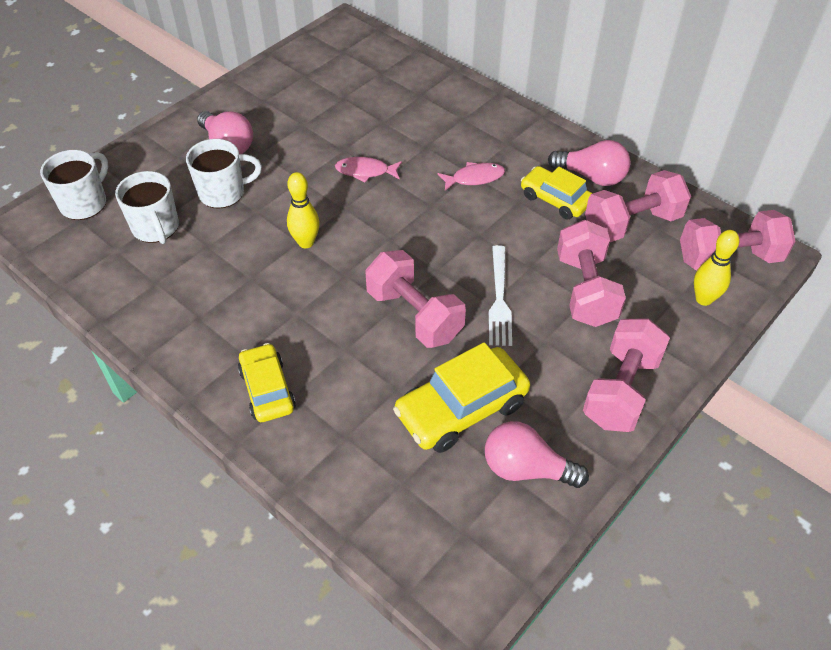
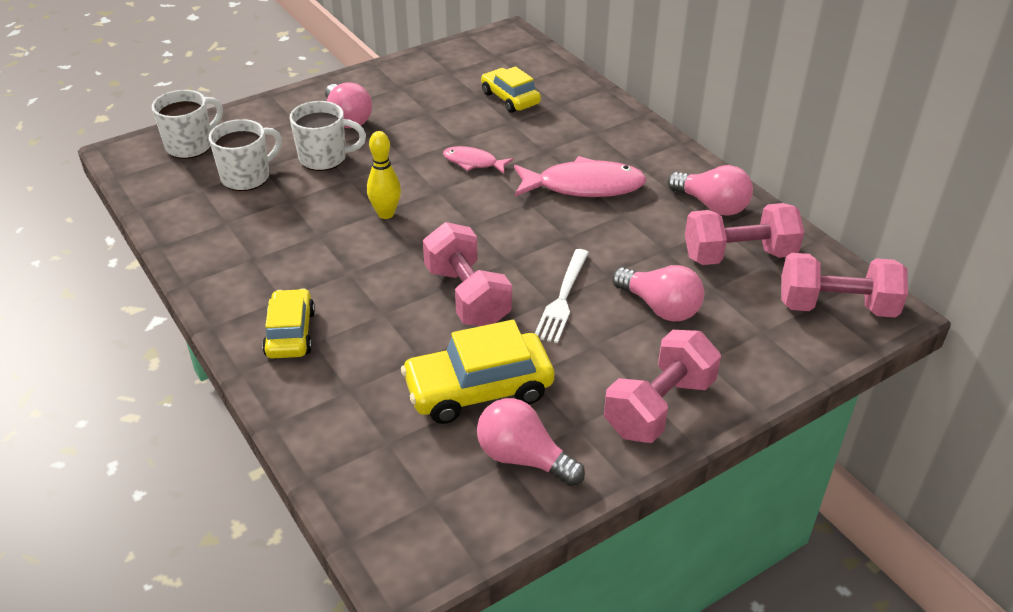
camera: 15 degrees right, 10 degrees down
(156, 228) = (247, 177): white mug -> white mug turned 120 degrees counterclockwise
(474, 178) = (584, 186): pink fish -> pink fish, size x1.82
(555, 199) = (662, 219): yellow car -> yellow car (510, 98)
(585, 290) = (660, 307): pink dumbbell -> pink light bulb
(703, 299) = (790, 340): yellow bowling pin -> none

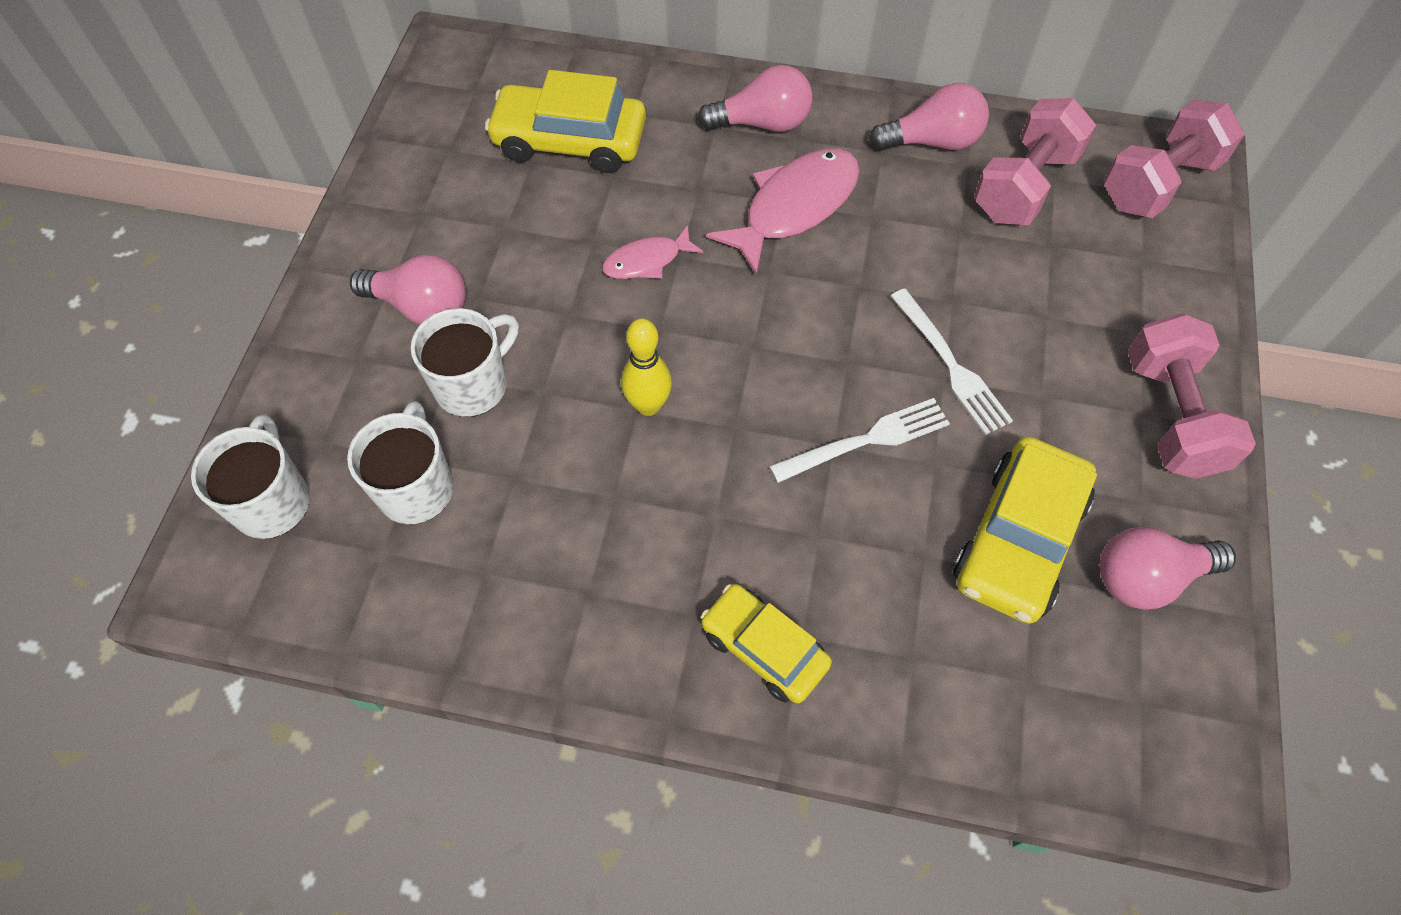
camera: 45 degrees left, 20 degrees up
(467, 296) = (867, 440): pink dumbbell -> white fork
(510, 98) = (570, 141): yellow car -> yellow car, size x1.53
(660, 307) = (1038, 302): pink light bulb -> pink light bulb (762, 123)

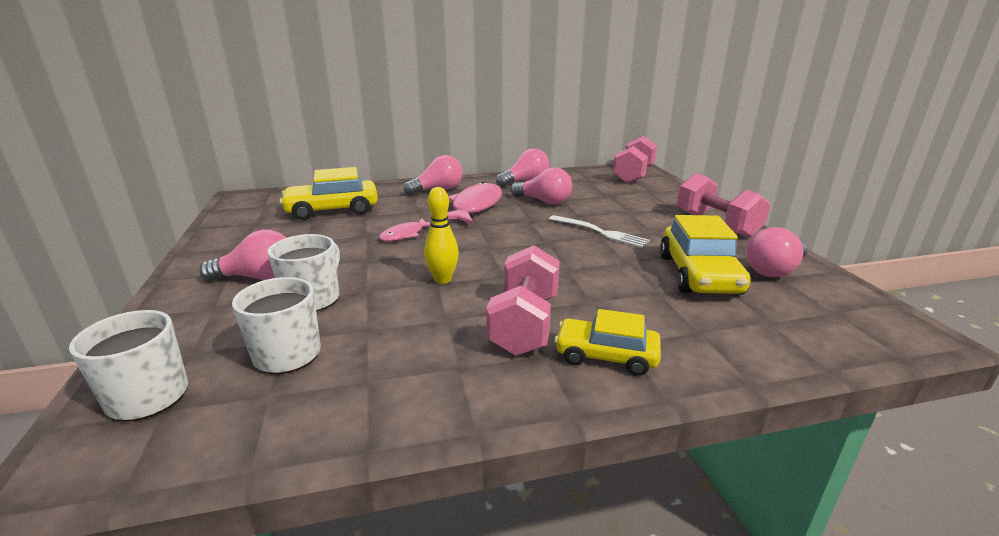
camera: 25 degrees left, 35 degrees down
(867, 440) = (583, 262): white fork -> none
(921, 229) = (544, 201): none -> pink light bulb
(1024, 186) = (578, 184): pink dumbbell -> pink dumbbell (524, 324)

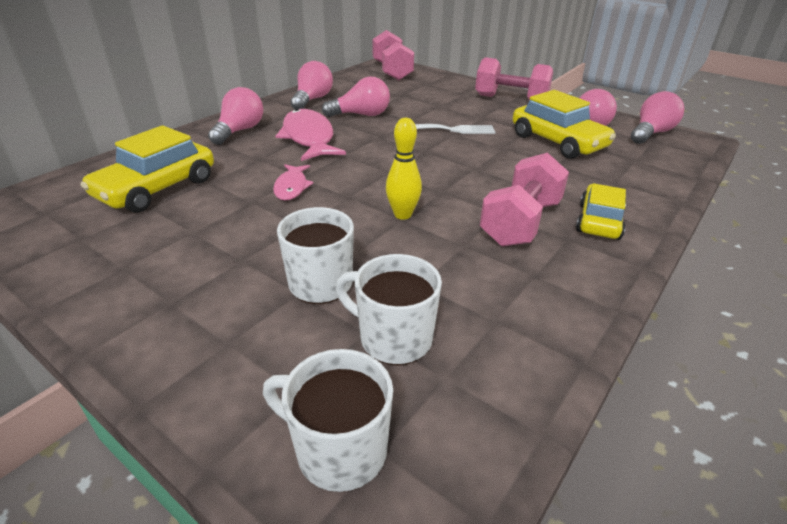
camera: 40 degrees left, 10 degrees up
(258, 277) = (215, 291): pink light bulb -> pink light bulb (651, 133)
(524, 324) = (520, 223): pink dumbbell -> pink dumbbell turned 60 degrees clockwise
(606, 356) = (599, 221): yellow car -> yellow car turned 135 degrees clockwise

